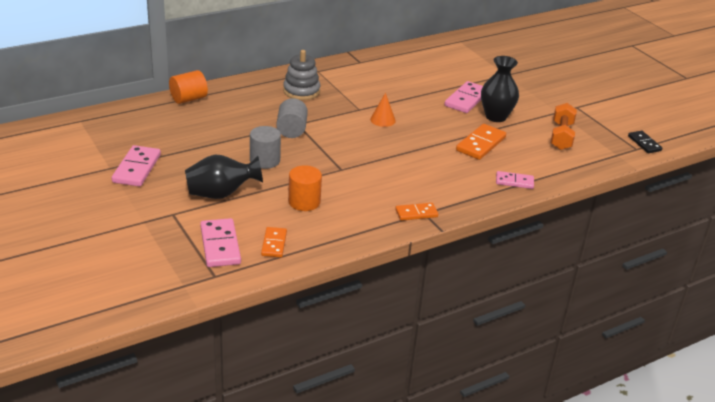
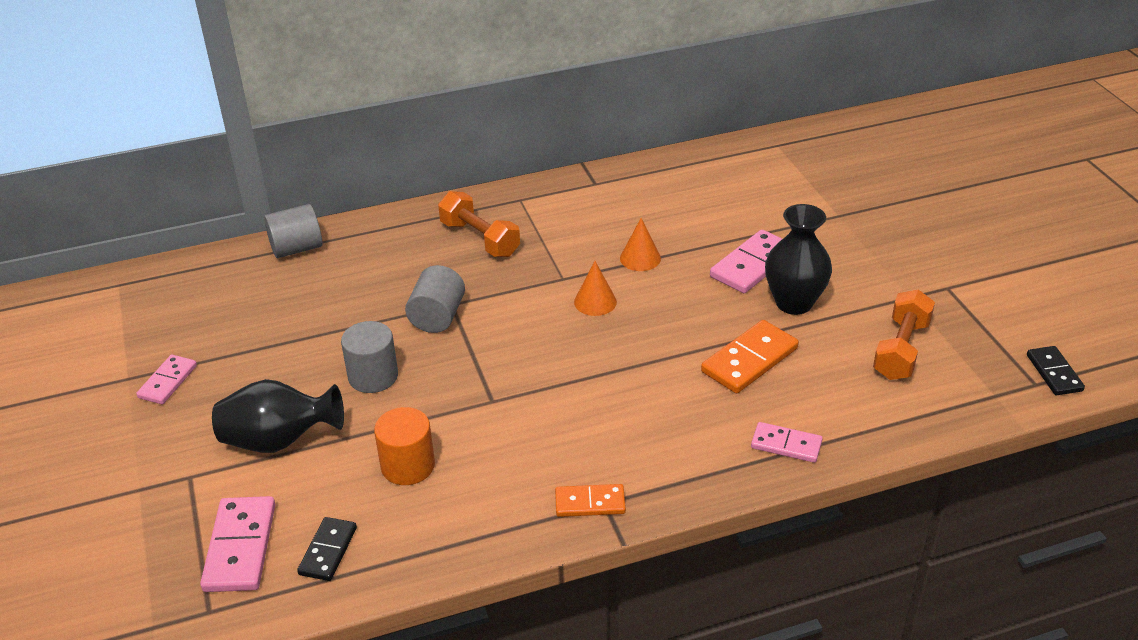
camera: 15 degrees right, 5 degrees up
(137, 168) = (168, 382): pink domino -> pink domino, size x0.63
(188, 99) = (296, 248): orange cylinder -> grey cylinder
(274, 244) = (328, 551): orange domino -> black domino
(301, 91) = (480, 239): grey stacking toy -> orange dumbbell
(401, 98) = (640, 258): none -> orange cone

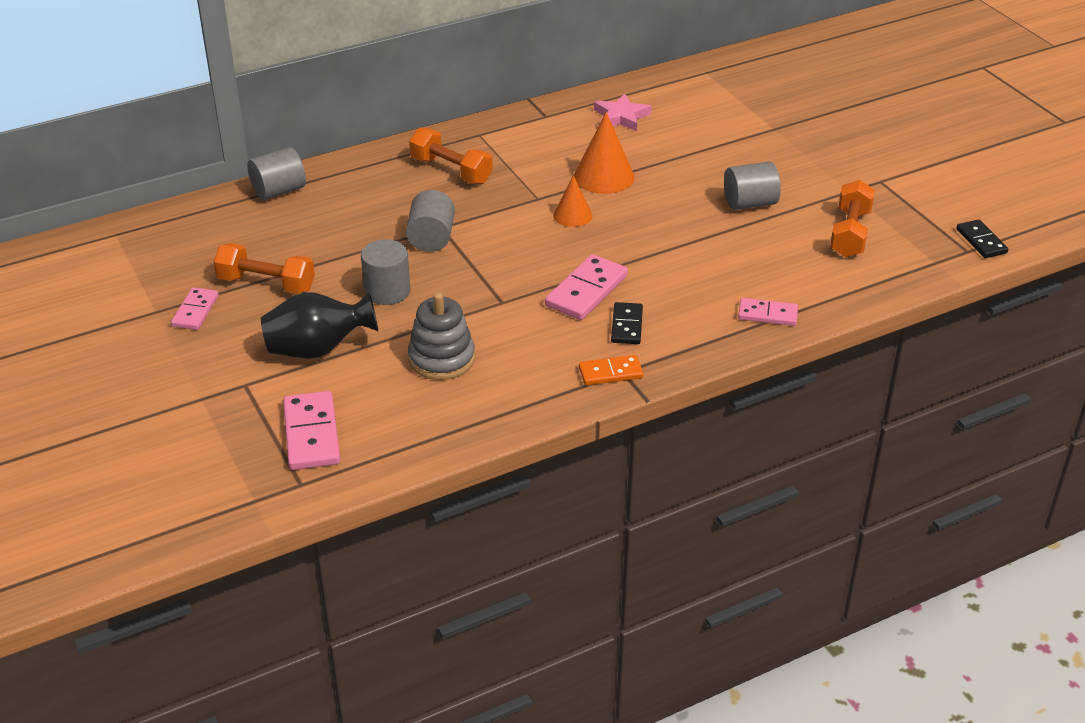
camera: 10 degrees left, 0 degrees up
(250, 356) = (266, 284): none -> orange dumbbell
(328, 551) = (391, 429): black domino -> black domino (626, 326)
(408, 466) = (441, 359): orange cylinder -> grey stacking toy
(640, 258) = (604, 176): orange cone -> orange cone, size x1.60
(675, 190) = (621, 117): none -> pink star
(749, 360) = (721, 251): orange domino -> none
(753, 265) = (706, 175): pink domino -> pink domino (586, 291)
(794, 303) = (750, 203): black vase -> grey cylinder

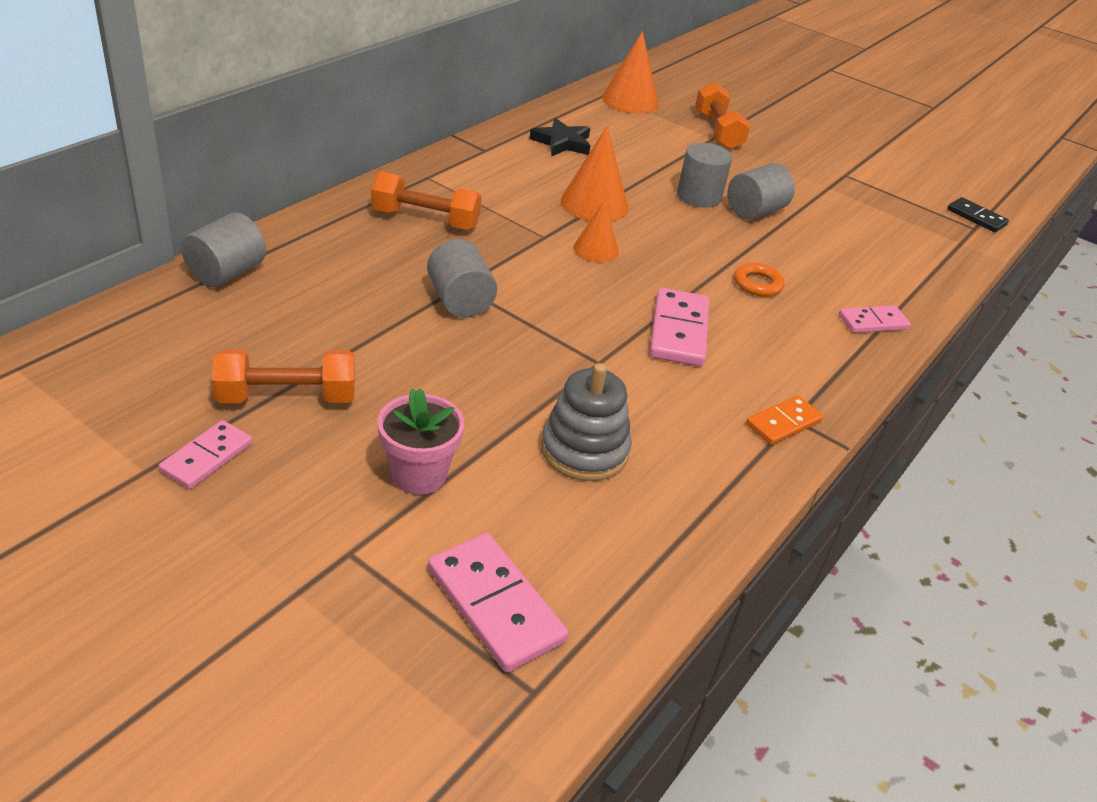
camera: 30 degrees left, 0 degrees up
(195, 311) = (207, 457): pink domino -> pink domino turned 45 degrees clockwise
(318, 349) = (419, 475): black vase -> pink flower pot
(387, 291) = (454, 376): grey cylinder -> grey cylinder (699, 196)
(621, 117) = (562, 143): pink star -> black star
(626, 326) = (752, 363): black domino -> none
(691, 266) = (757, 284): none -> orange ring
(723, 82) = (630, 100): none -> orange cone
(850, 233) = (867, 227): orange dumbbell -> orange dumbbell (718, 131)

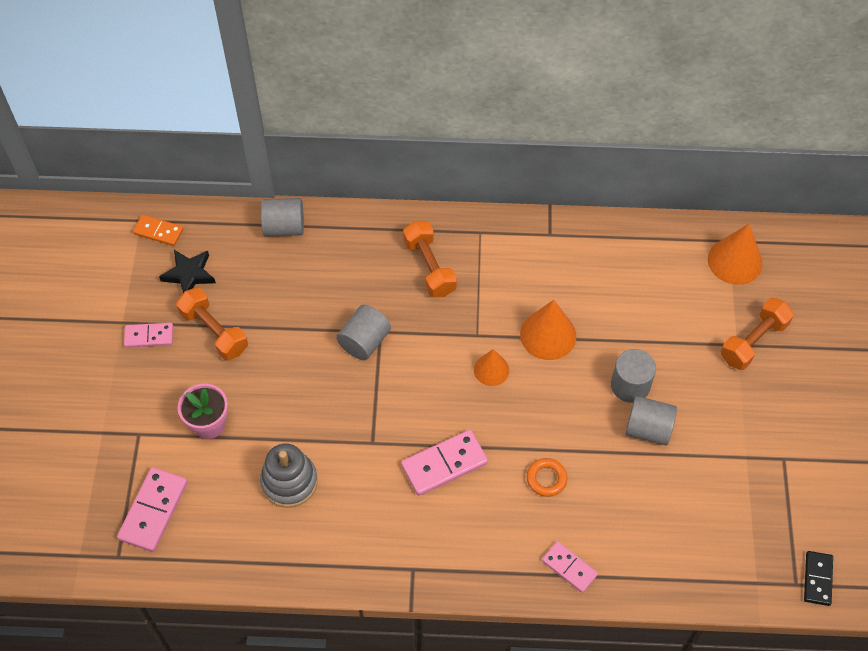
camera: 60 degrees right, 20 degrees up
(562, 143) = (613, 266): black star -> black star (189, 274)
(783, 423) = (402, 565): orange domino -> orange domino (158, 232)

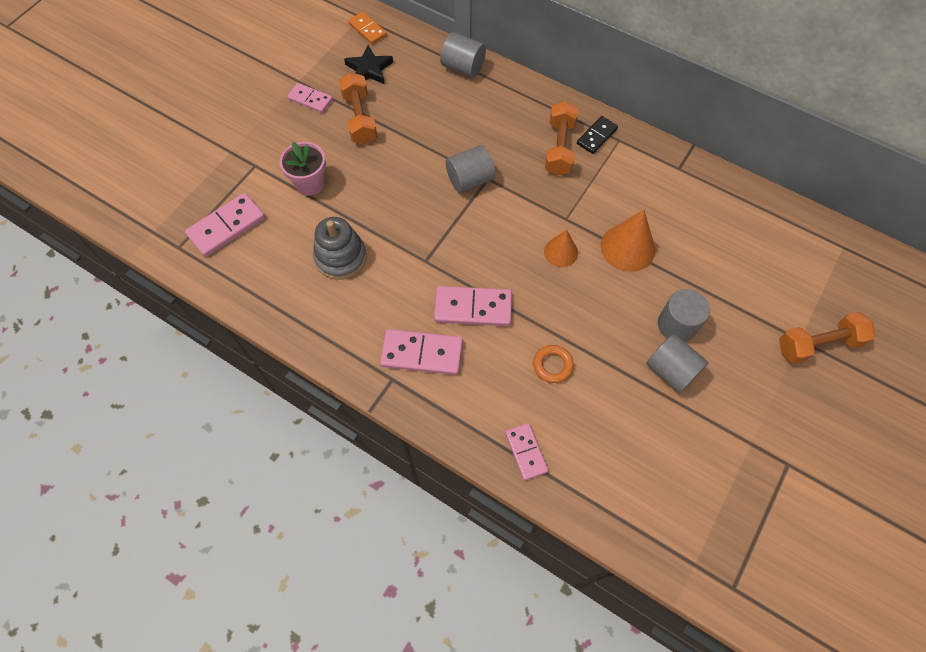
camera: 30 degrees right, 5 degrees up
(424, 531) = (422, 353): none -> pink domino
(735, 261) = (840, 267): orange cone -> none
(817, 579) = (758, 596): black domino -> black domino (596, 136)

